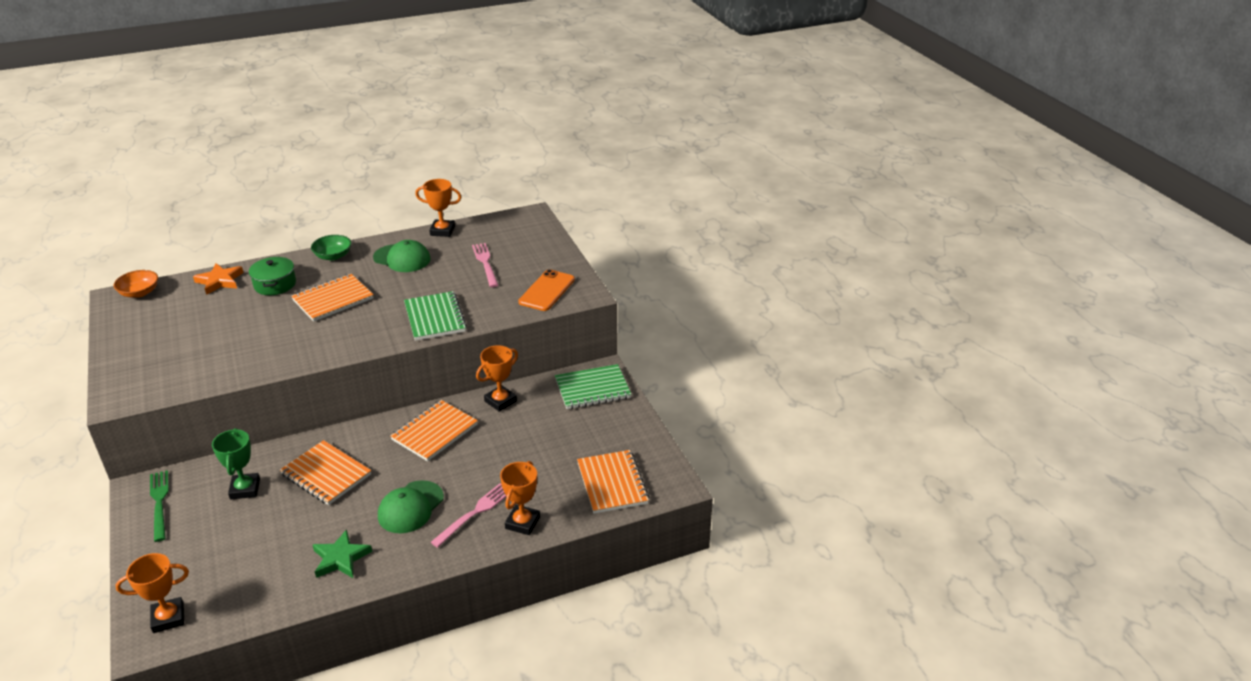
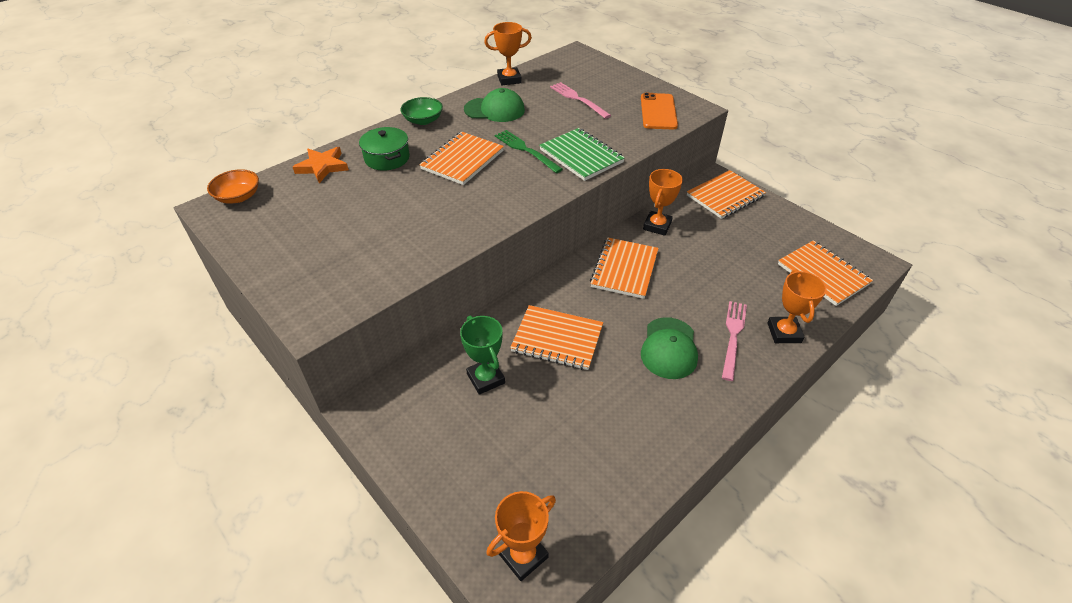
camera: 20 degrees left, 10 degrees up
(159, 502) = (402, 421): green fork -> green fork (526, 150)
(340, 558) = (649, 422): green star -> none
(592, 389) = (725, 196): green notebook -> orange notebook

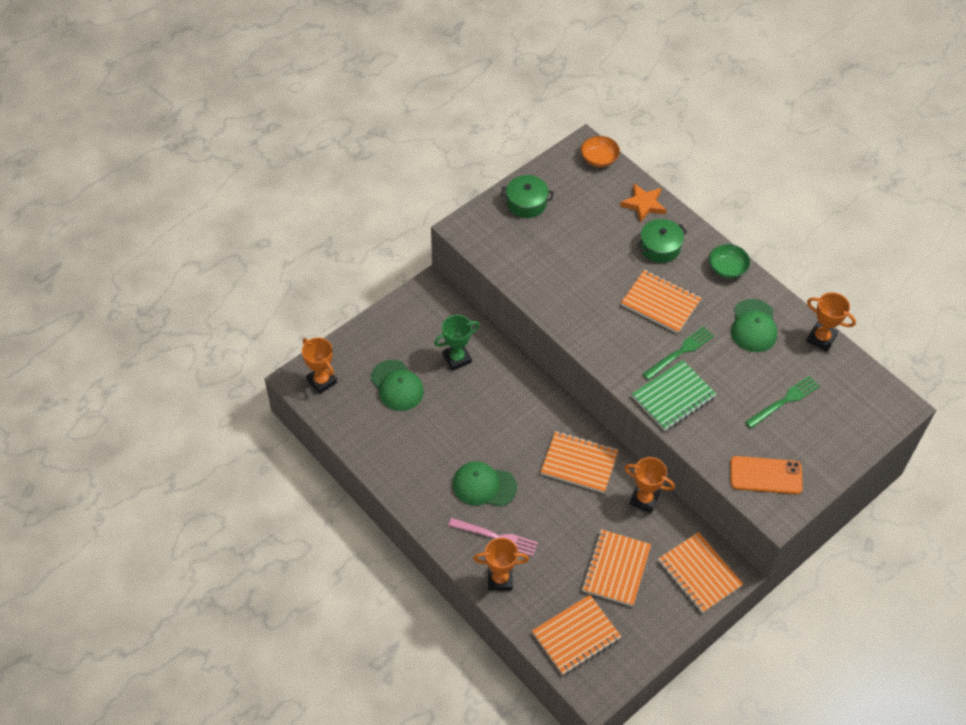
camera: 90 degrees right, 10 degrees up
(287, 258) = (526, 203): none -> green pot
(509, 79) = (821, 338): orange trophy -> orange trophy turned 45 degrees counterclockwise
(530, 447) = (397, 386): none -> green cap
(557, 339) = (495, 406): orange notebook -> orange notebook (616, 569)
(578, 99) = (784, 401): pink fork -> green fork

